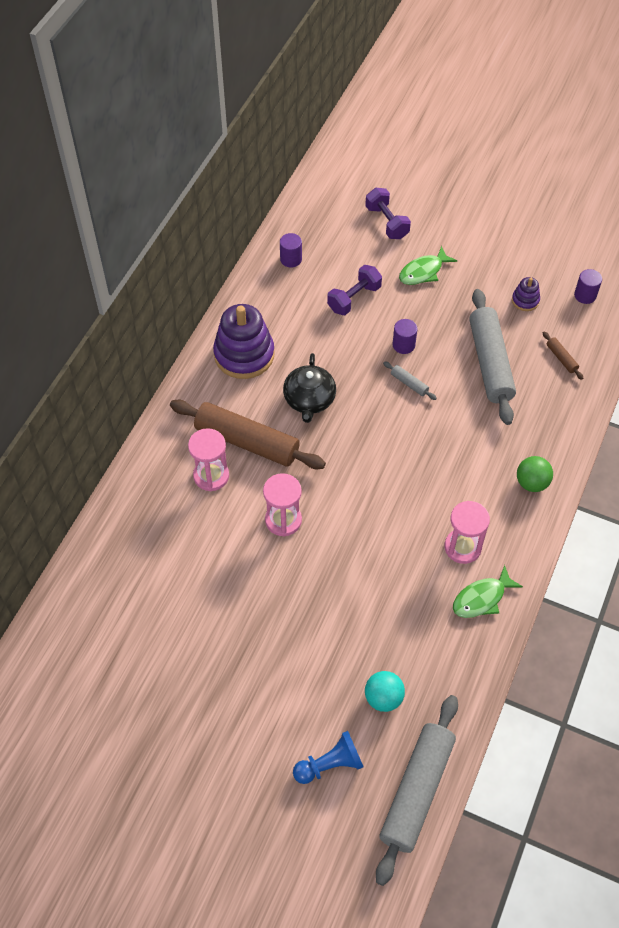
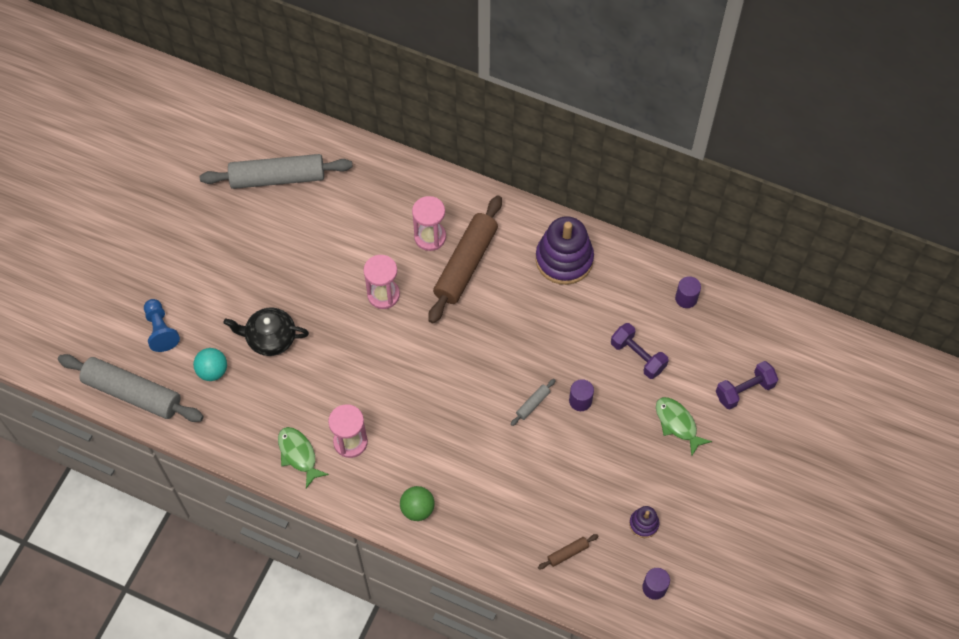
camera: 90 degrees right, 5 degrees up
(309, 400) = (512, 315): black teapot -> black teapot (270, 338)
(490, 363) = (560, 481): grey rolling pin -> grey rolling pin (277, 178)

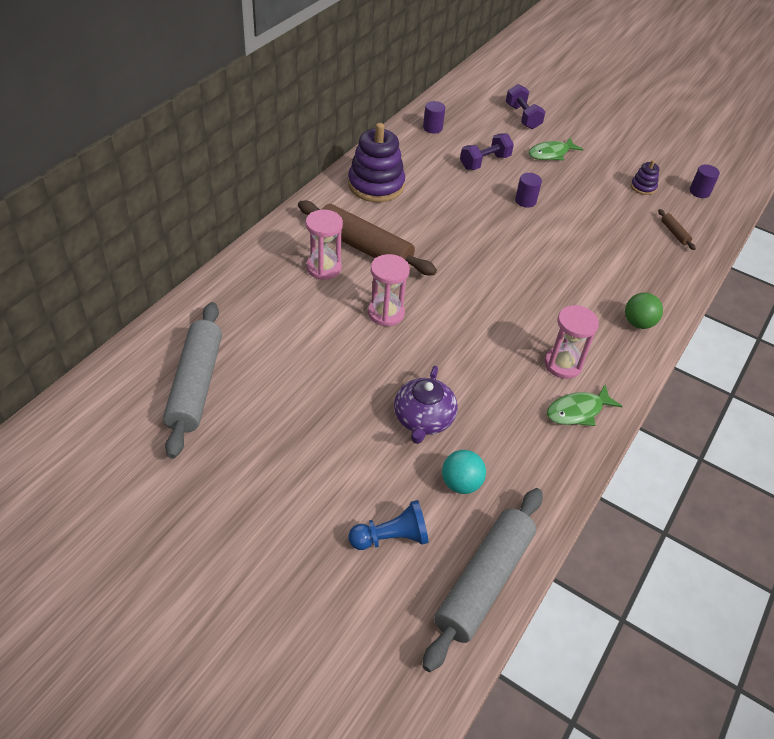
camera: 85 degrees left, 15 degrees down
(270, 338) = (423, 419): black teapot -> purple teapot
(533, 404) = (526, 229): grey rolling pin -> none

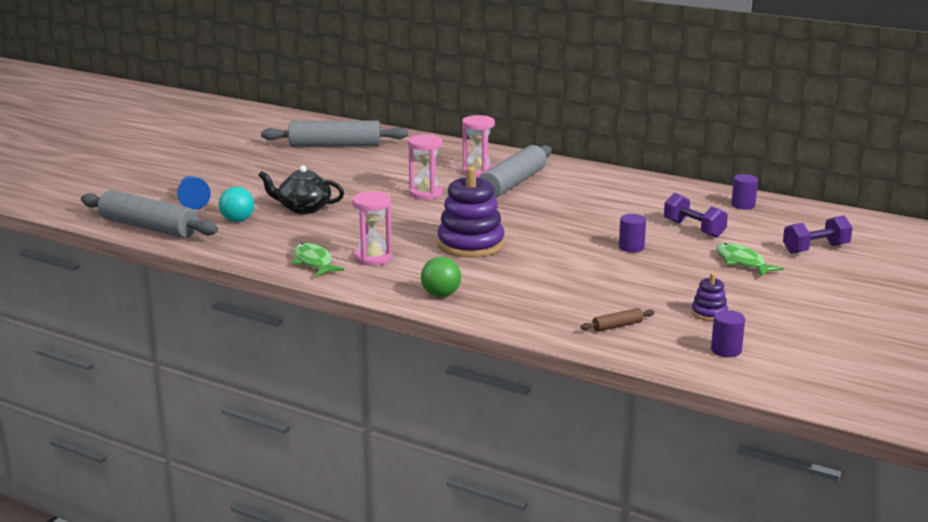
camera: 90 degrees right, 25 degrees down
(364, 247) = (512, 184): brown rolling pin -> grey rolling pin
(376, 185) = (613, 185): purple stacking toy -> purple stacking toy (470, 245)
(423, 419) = (303, 208): purple teapot -> black teapot

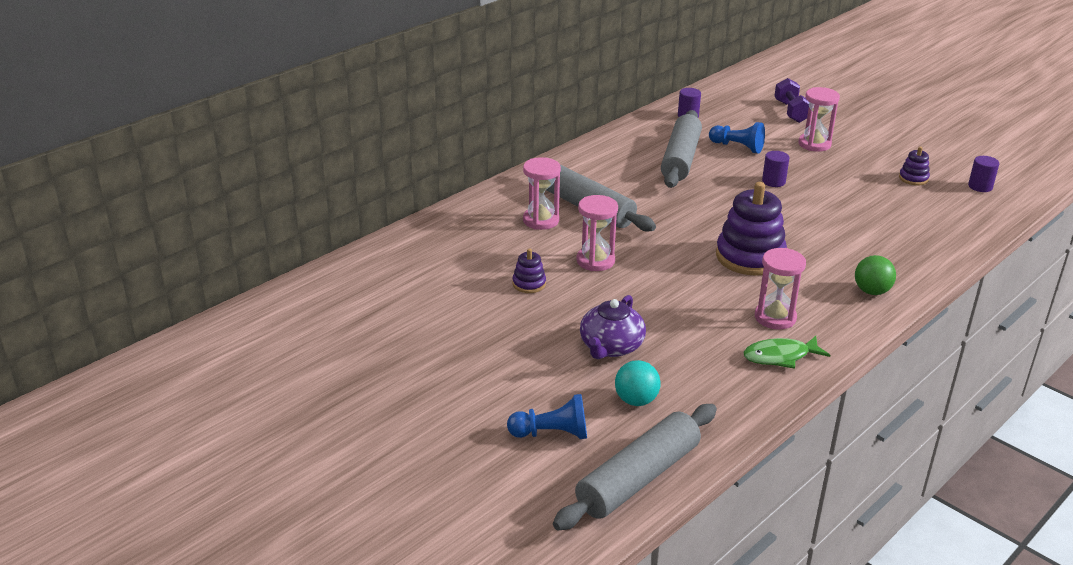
camera: 75 degrees left, 10 degrees up
(303, 208) = (611, 347): black teapot -> purple teapot
(335, 145) = (389, 299): grey rolling pin -> grey rolling pin (680, 159)
(378, 178) = (529, 284): none -> purple stacking toy
(617, 326) = (938, 219): brown rolling pin -> none
(694, 229) = (737, 147): purple dumbbell -> blue pawn
(742, 262) = (814, 144): green fish -> pink hourglass

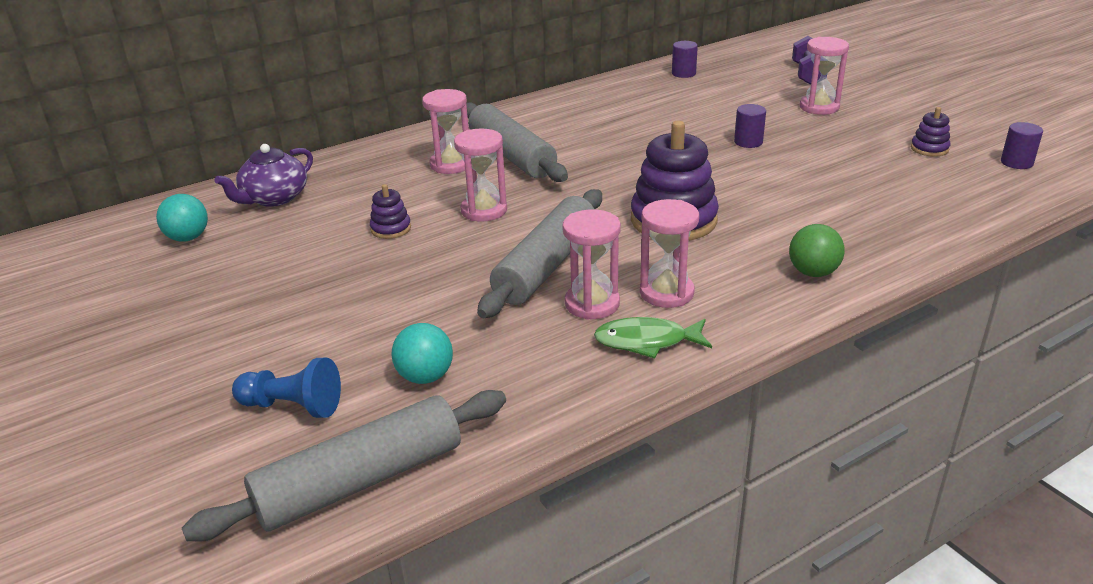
camera: 15 degrees right, 0 degrees up
(359, 307) = (188, 238): none -> turquoise ball
(611, 347) = (437, 308): purple teapot -> purple teapot (274, 198)
(680, 159) = (649, 114): grey rolling pin -> grey rolling pin (546, 266)
(725, 332) = (592, 304): none -> pink hourglass
(737, 147) = (724, 105): blue pawn -> none

